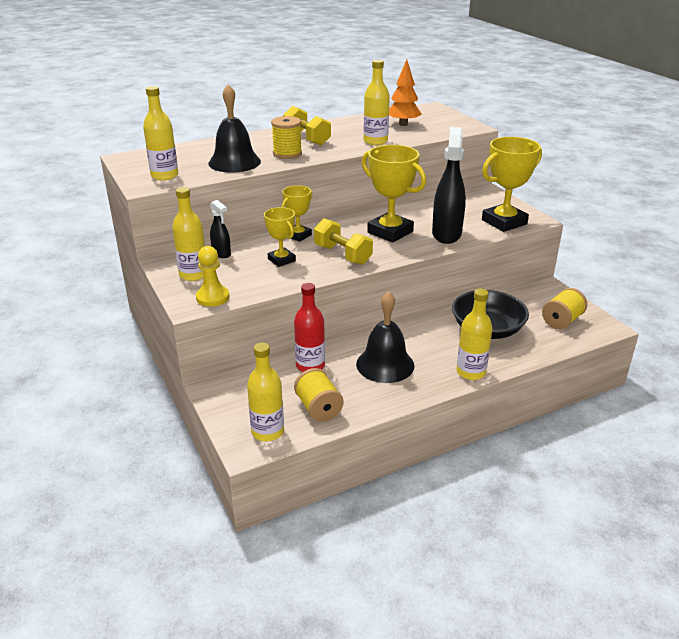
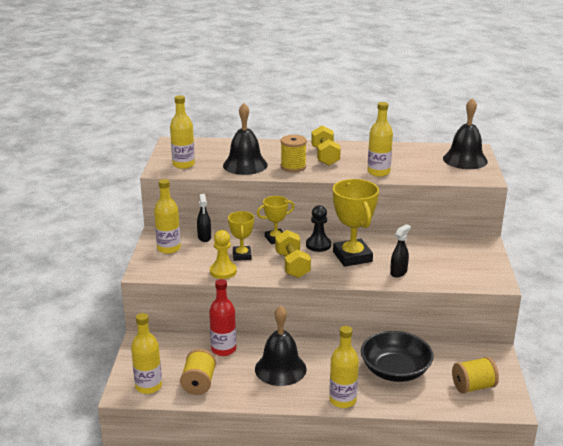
camera: 30 degrees right, 5 degrees down
(212, 297) = (164, 270): yellow pawn -> yellow pawn (223, 271)
(346, 230) = (318, 245): none -> black pawn
(403, 124) = (424, 161): orange tree -> none
(436, 117) = (465, 160): none -> black bell
(446, 234) = (398, 272): black spray bottle -> black spray bottle, size x0.51
(504, 222) = (464, 276): yellow trophy -> none

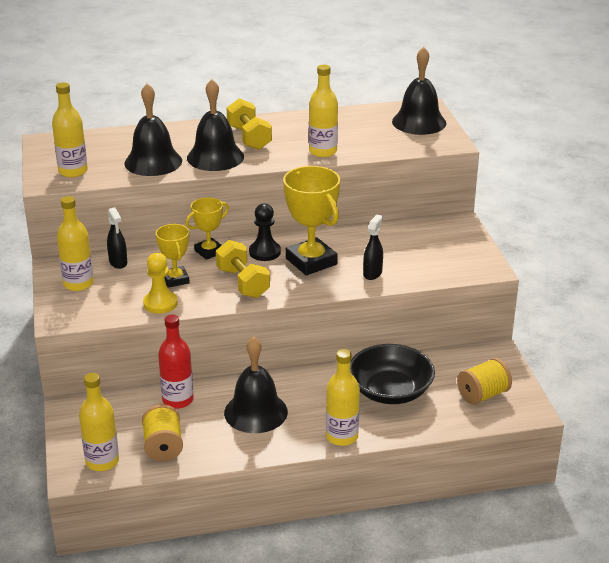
camera: 15 degrees left, 5 degrees up
(293, 167) = (215, 157): yellow spool -> black bell

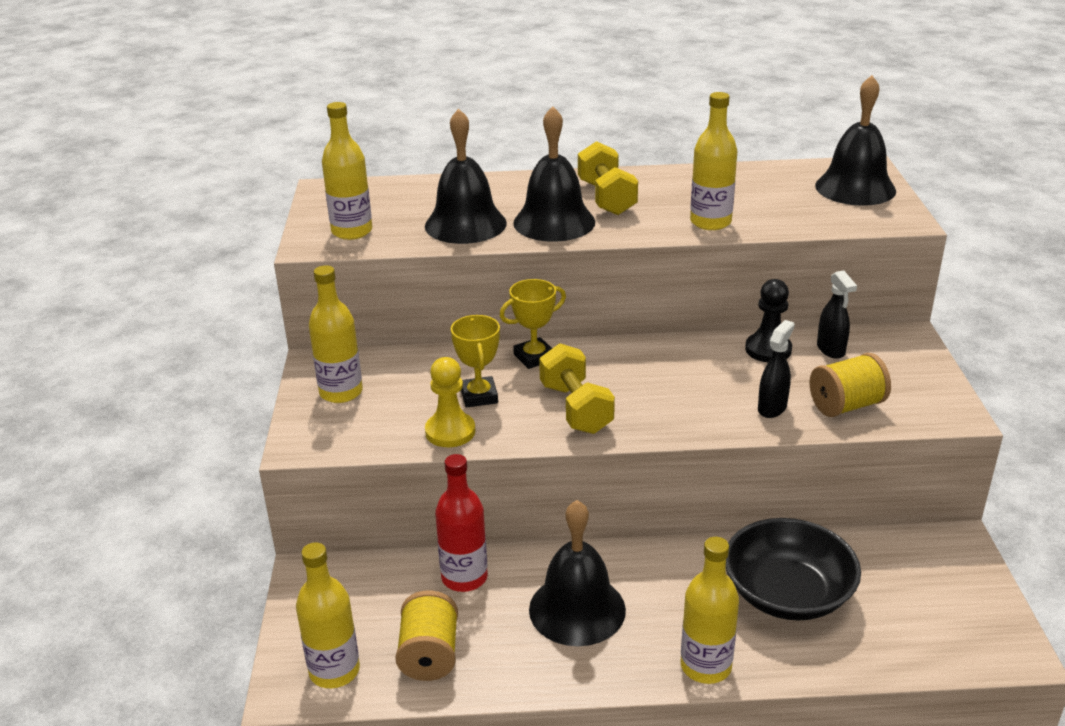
camera: 10 degrees right, 0 degrees up
(118, 262) = (403, 364): black spray bottle -> black spray bottle (831, 350)
(265, 252) = (614, 364): black pawn -> black pawn (768, 349)
(311, 261) = (681, 382): yellow trophy -> none
(483, 395) = (935, 614): yellow spool -> yellow spool (846, 405)

